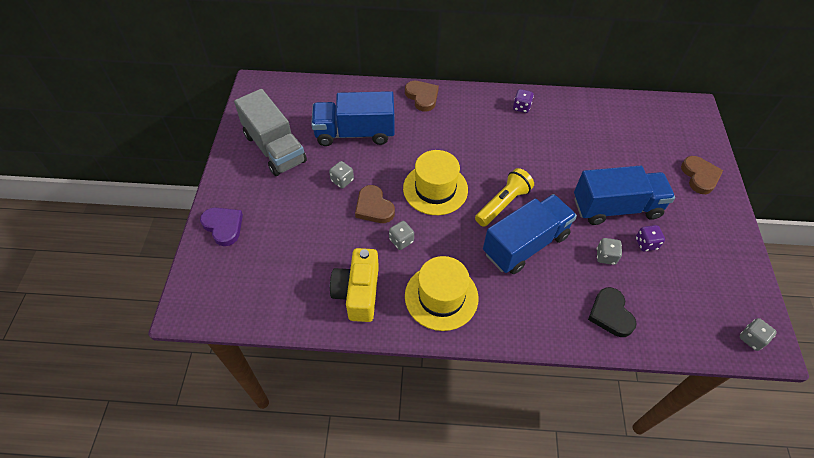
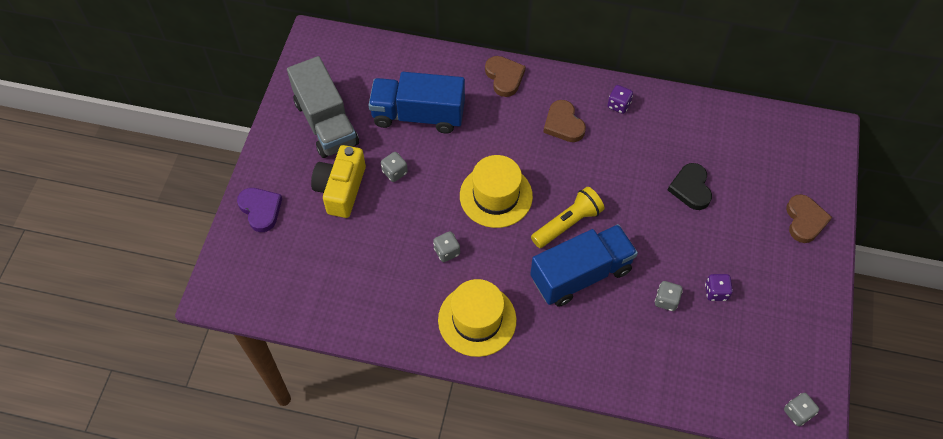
camera: 10 degrees right, 5 degrees up
(358, 292) = (391, 303): yellow camera -> yellow camera (341, 189)
(374, 207) = (424, 209): brown heart -> brown heart (563, 124)
(610, 314) = (652, 364): black heart -> black heart (691, 188)
(616, 208) = (694, 245): blue truck -> none

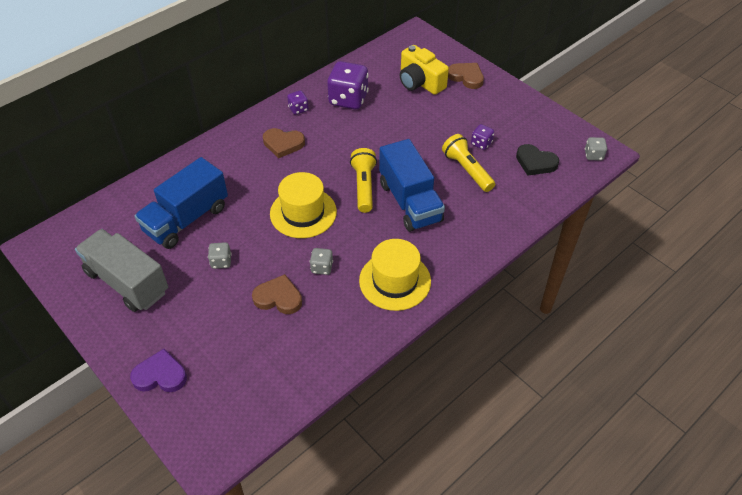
camera: 55 degrees left, 10 degrees down
(326, 123) = (127, 282): grey truck -> grey truck turned 150 degrees counterclockwise
(341, 189) = (200, 305): yellow camera -> yellow camera (420, 82)
(504, 77) = (210, 153): brown heart -> brown heart (278, 298)
(581, 274) = (410, 202): blue truck -> blue truck turned 150 degrees clockwise
(666, 300) = (467, 170): grey dice -> yellow flashlight
(670, 136) = (348, 99): none -> purple dice
(691, 188) = (396, 112): black heart -> black heart (535, 162)

